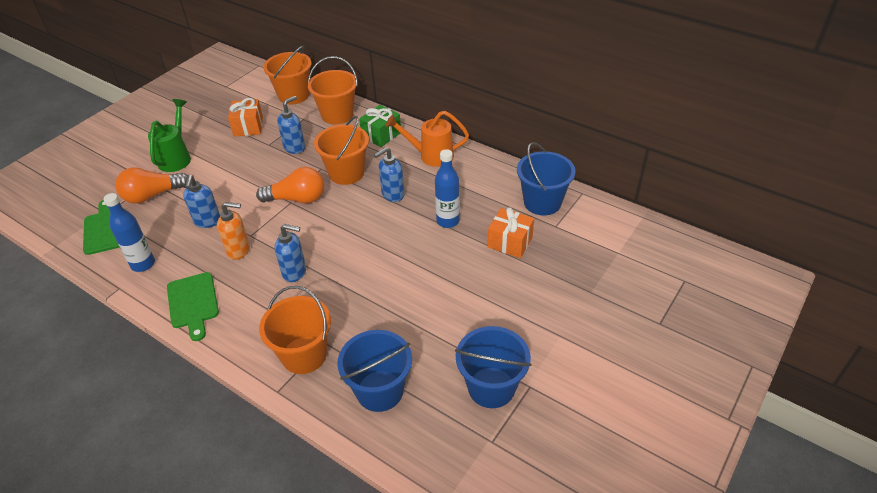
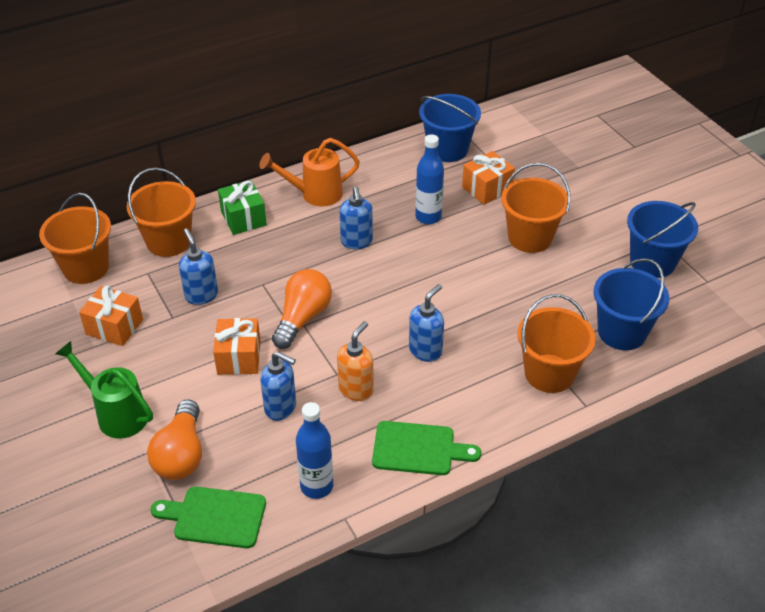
camera: 65 degrees left, 0 degrees up
(245, 185) = (239, 357): none -> orange gift
(346, 173) = (289, 265): orange bucket -> orange bucket (530, 238)
(431, 156) = (315, 194): orange watering can -> orange watering can turned 45 degrees clockwise

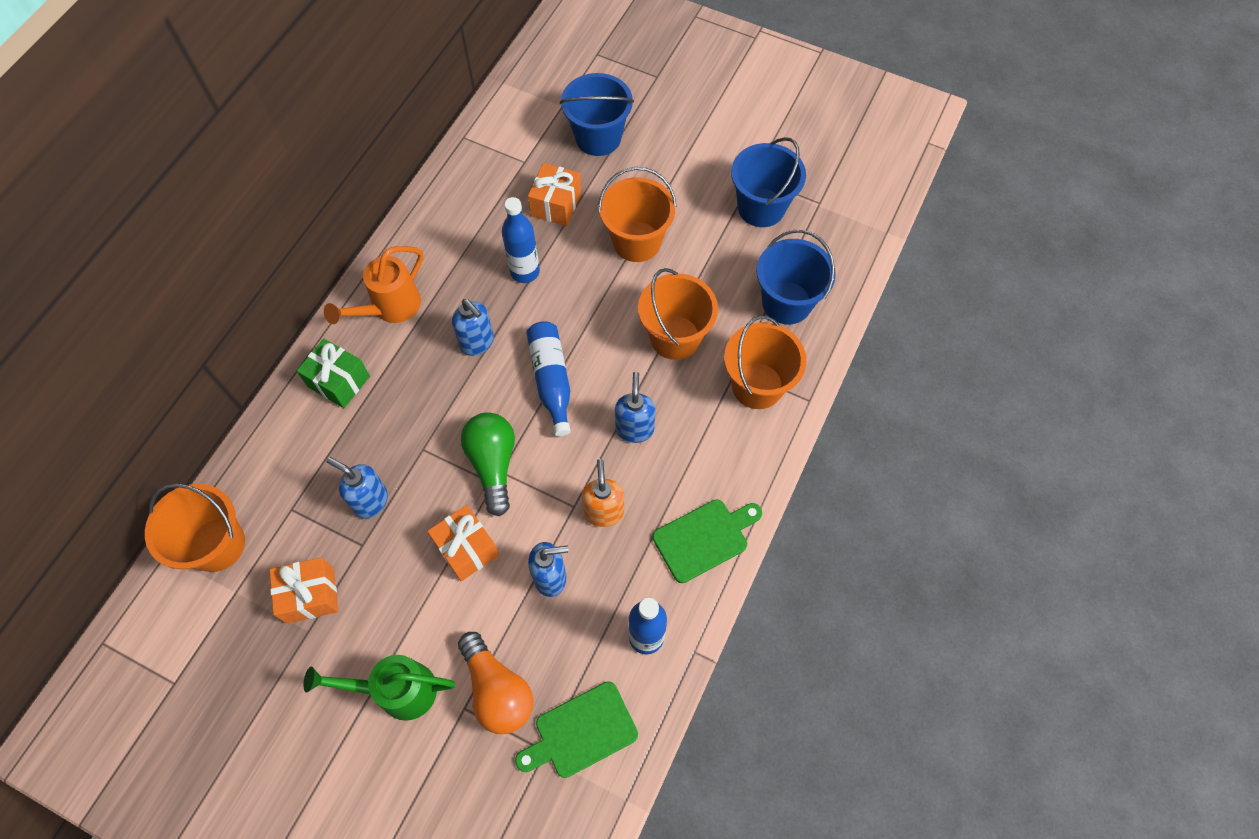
camera: 35 degrees left, 20 degrees up
(168, 241) = (281, 457): orange bucket -> orange bucket (675, 337)
(302, 318) = (493, 464): orange light bulb -> green light bulb
(389, 290) = (551, 380): none -> blue bottle
(447, 149) = (483, 176): blue bucket -> blue bucket (598, 138)

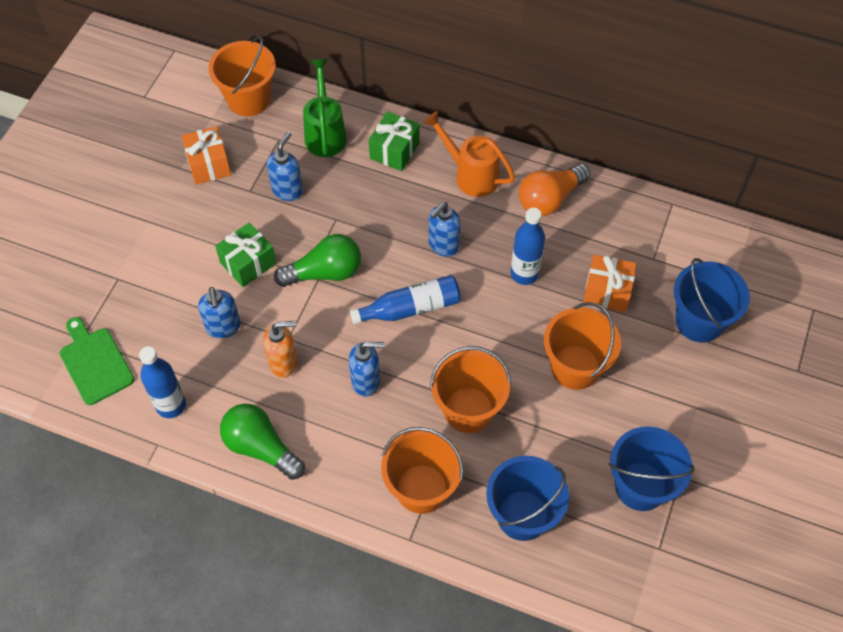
camera: 85 degrees right, 5 degrees down
(397, 690) = (133, 233): green watering can -> green watering can (325, 133)
(467, 548) = (248, 263): orange gift -> green gift
(497, 690) = (130, 300): orange light bulb -> orange light bulb (550, 199)
(704, 538) = (261, 447): green cutting board -> green light bulb

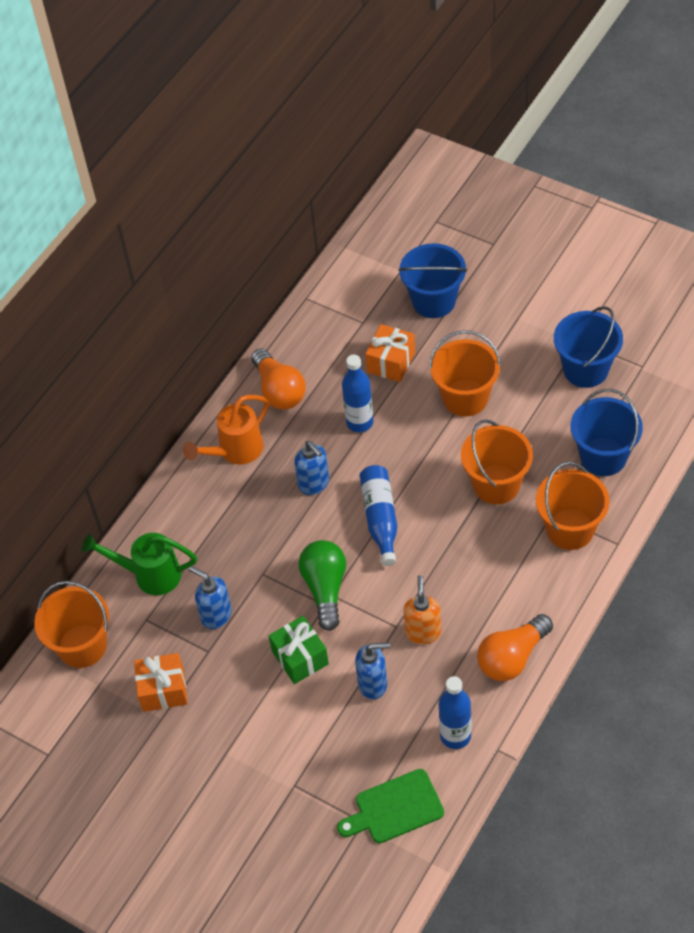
camera: 75 degrees left, 5 degrees down
(261, 447) = (512, 657): green light bulb -> orange light bulb
(366, 381) = (454, 563): blue soap dispenser -> none
(394, 150) = (188, 513): green gift -> none

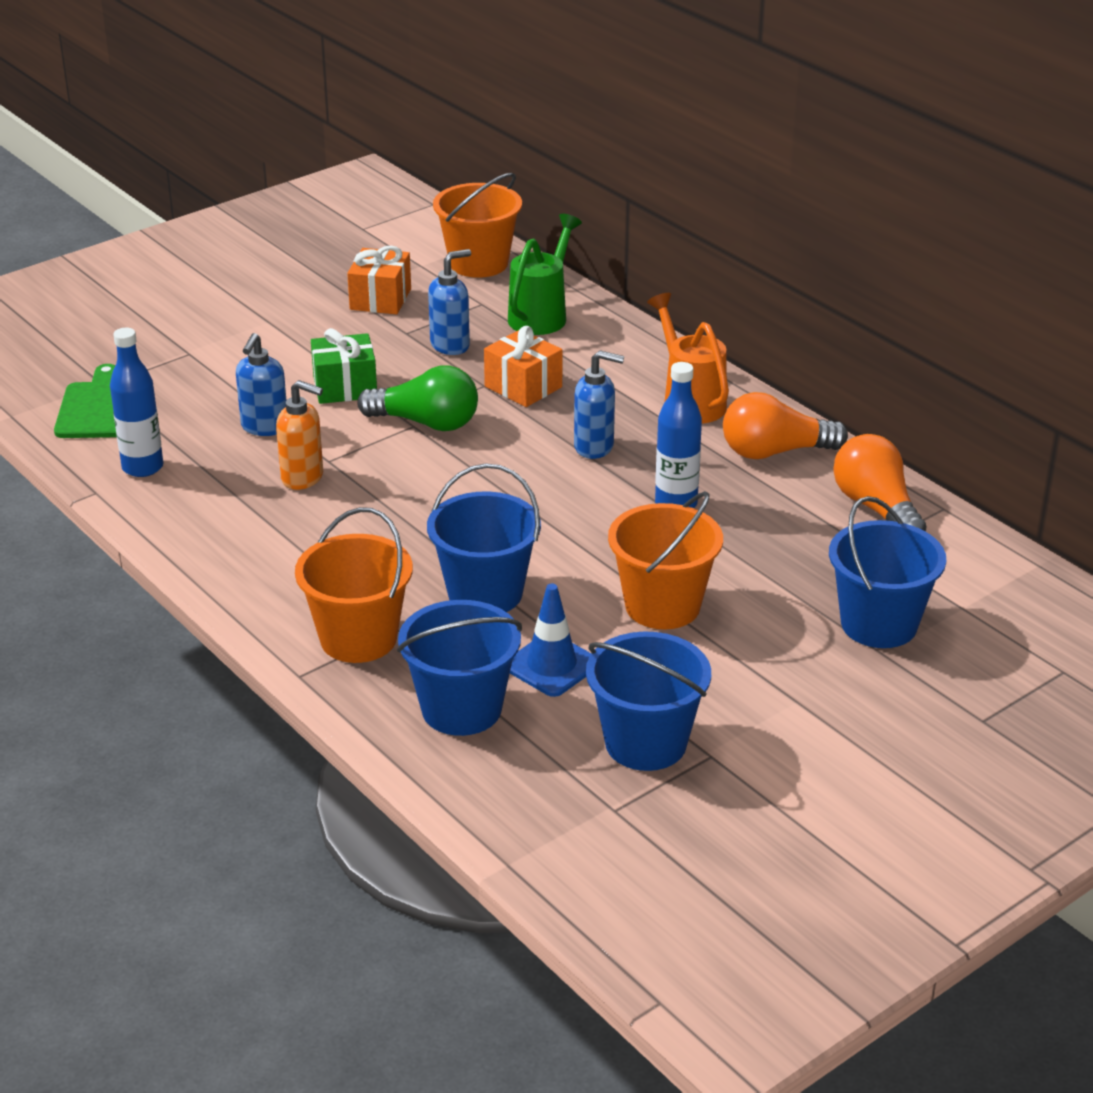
camera: 105 degrees right, 20 degrees down
(314, 484) = (594, 447): blue soap dispenser -> blue soap dispenser turned 150 degrees counterclockwise
(380, 518) = (500, 485): blue bottle -> none
(391, 362) = (773, 555): orange gift -> orange gift (523, 387)
(496, 484) = (485, 593): orange bucket -> blue bucket
(512, 657) = (206, 535): orange light bulb -> orange light bulb (876, 508)
(544, 430) = (551, 665): none -> blue traffic cone

